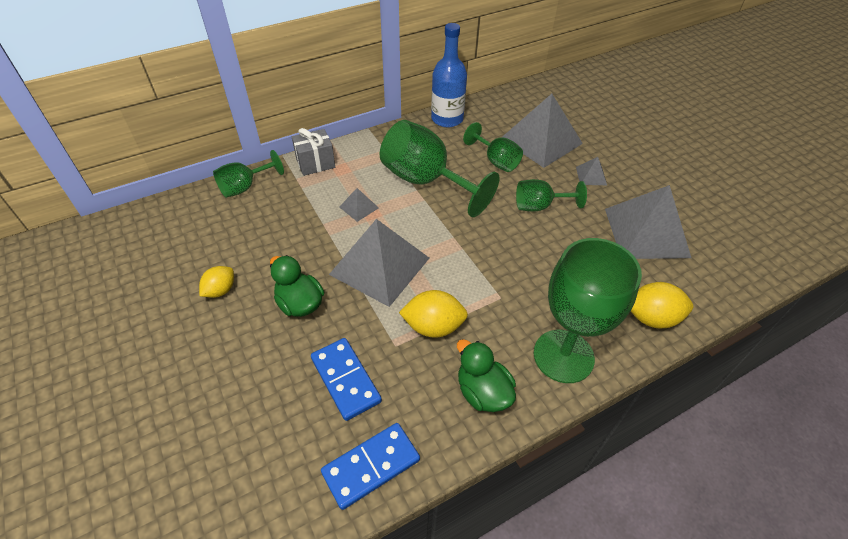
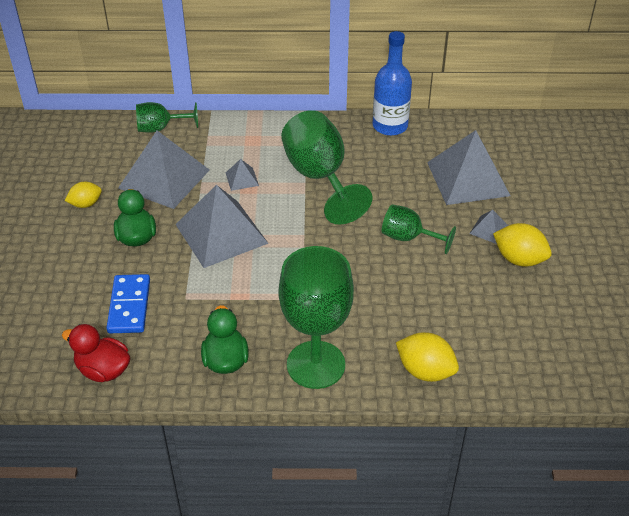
camera: 30 degrees right, 5 degrees down
(315, 163) = (234, 127): grey gift -> none
(371, 466) = (103, 370): blue domino -> red duck
(433, 326) = (226, 297): yellow lemon -> yellow lemon (519, 259)
(496, 161) = (403, 182): green goblet -> none
(646, 232) = (494, 300): grey pyramid -> grey pyramid (164, 178)

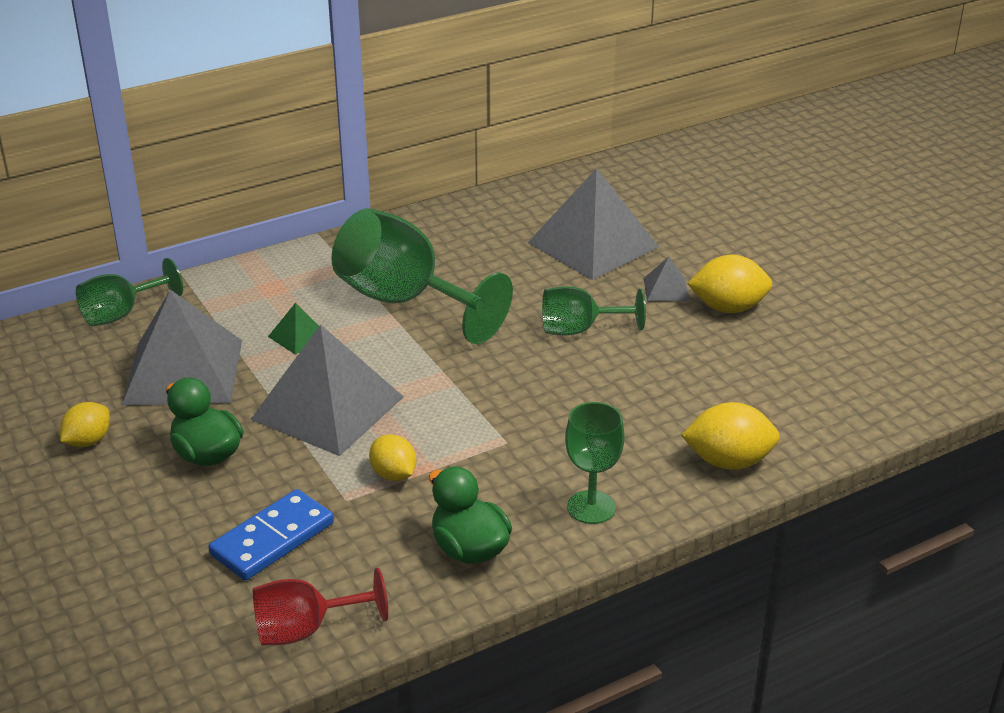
camera: 30 degrees left, 10 degrees down
(103, 370) = (305, 630): red duck -> red goblet
(129, 306) = (272, 539): blue domino -> blue domino turned 75 degrees clockwise
(223, 293) = (393, 474): none -> yellow lemon
(242, 179) = (298, 336): grey pyramid -> green pyramid
(316, 365) = (591, 507): green goblet -> green goblet, size x0.55
(390, 126) = (445, 218): blue bottle -> none

